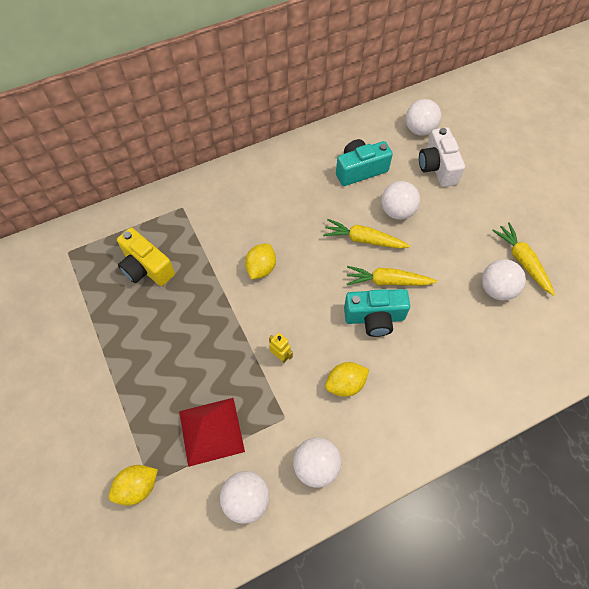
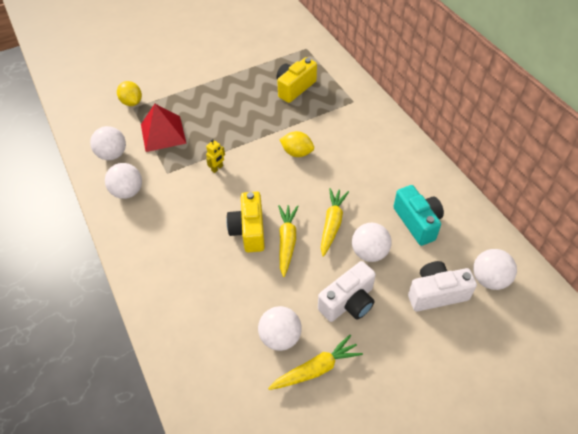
camera: 90 degrees right, 10 degrees down
(345, 384) = (189, 209): yellow lemon -> none
(374, 318) = (249, 230): turquoise camera -> yellow camera
(453, 232) = (348, 302): none -> white camera

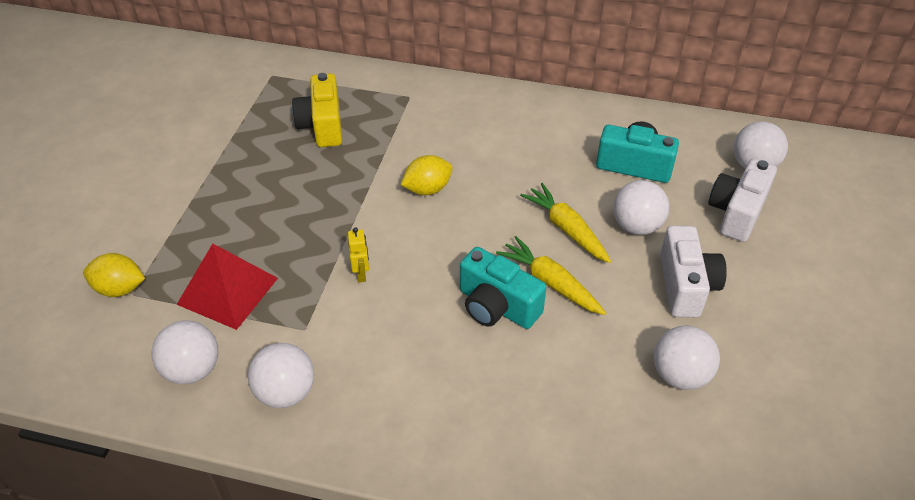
camera: 50 degrees left, 5 degrees down
(249, 230) = (497, 306): yellow camera -> turquoise camera
(316, 369) = (749, 369): yellow carrot -> none

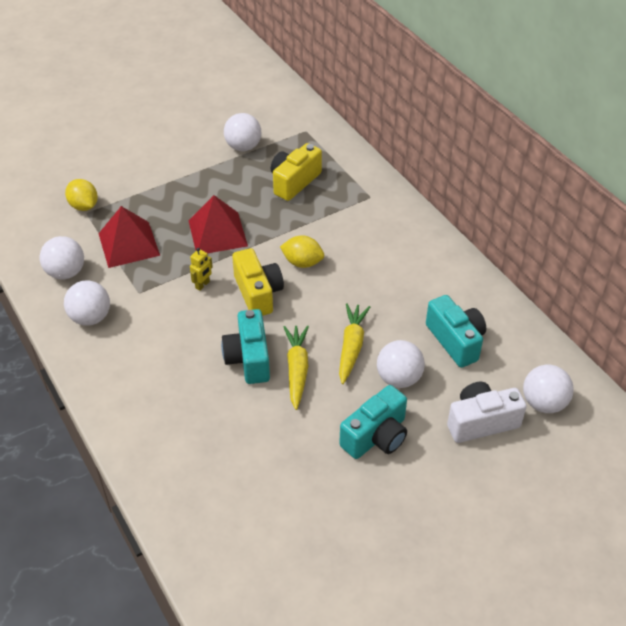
camera: 45 degrees right, 0 degrees up
(310, 217) = (217, 233): none -> red pyramid
(424, 243) = (258, 293): none -> yellow camera
(680, 375) = (296, 479): white ball -> white ball (243, 147)
(685, 286) = (376, 436): white camera -> turquoise camera

